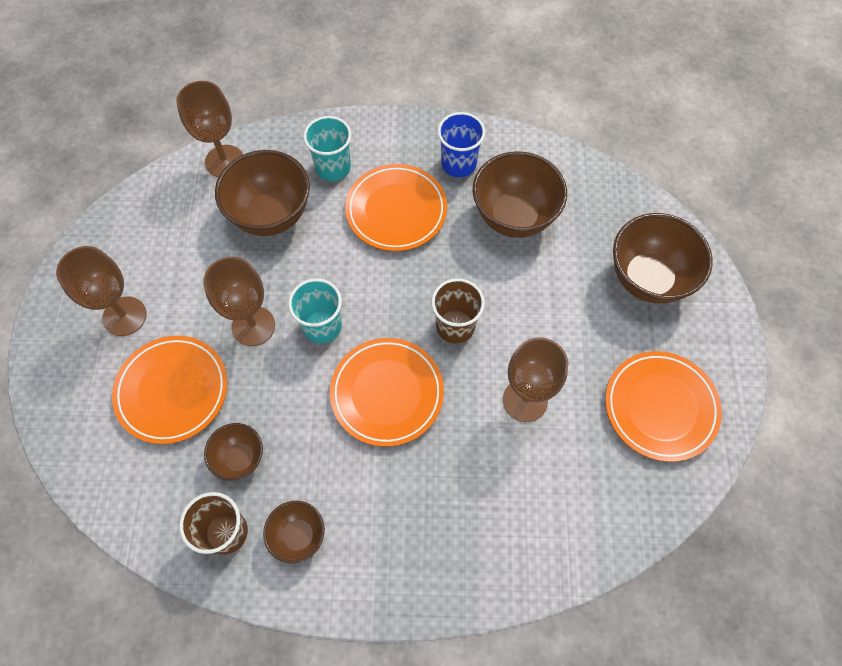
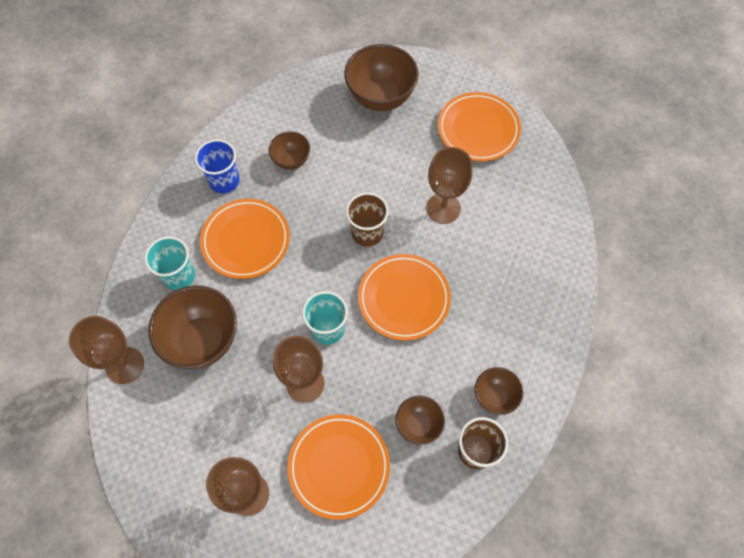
camera: 70 degrees left, 0 degrees up
(514, 216) = (291, 160): brown bowl -> brown bowl, size x0.55

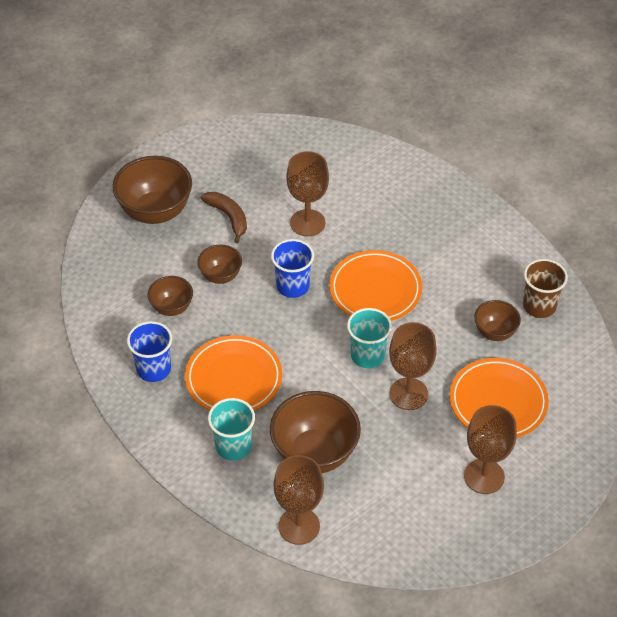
camera: 60 degrees left, 15 degrees down
(367, 233) = (292, 286): brown cup -> blue cup
(409, 149) = (228, 217): none -> brown banana
(478, 129) = (246, 162): orange plate -> none
(494, 396) = (502, 272): brown bowl -> brown bowl (220, 276)

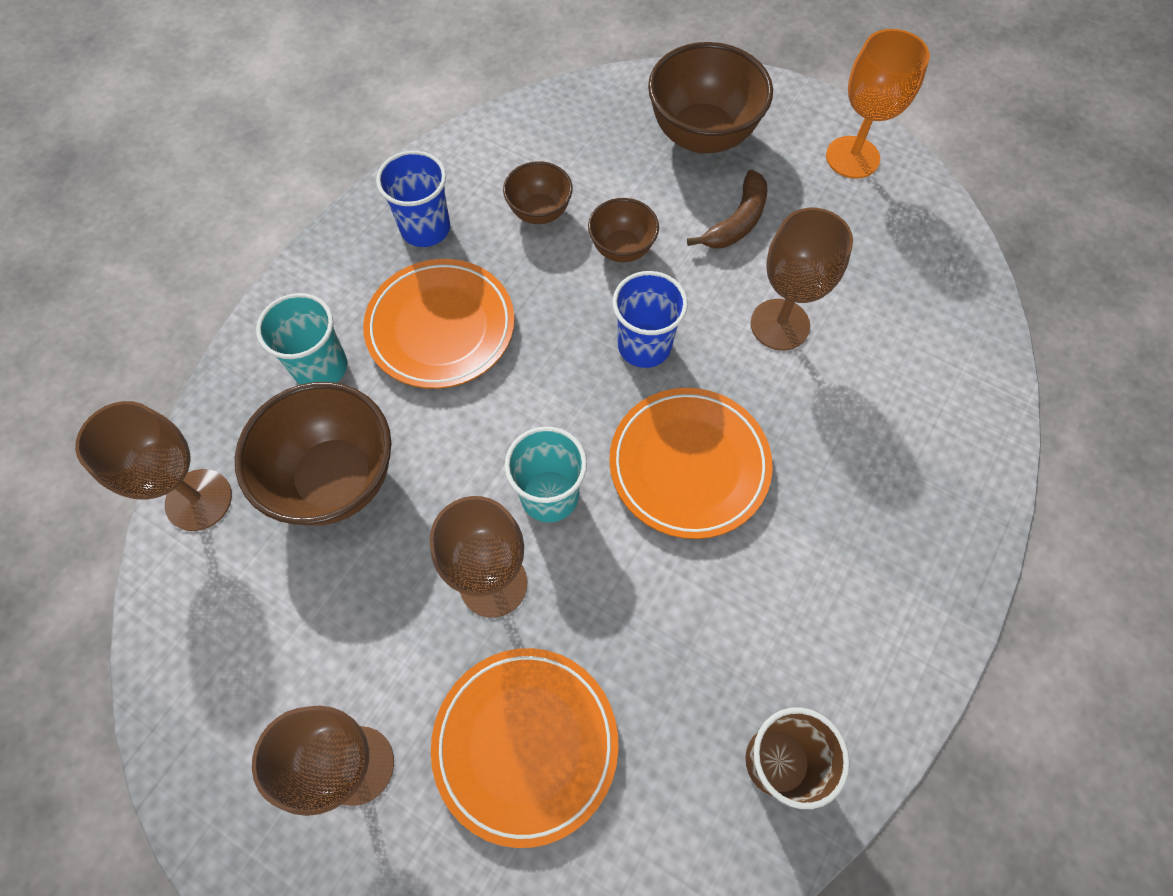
camera: 70 degrees right, 15 degrees up
(210, 150) = (852, 157): none -> orange goblet
(495, 332) = (680, 693): brown bowl -> none

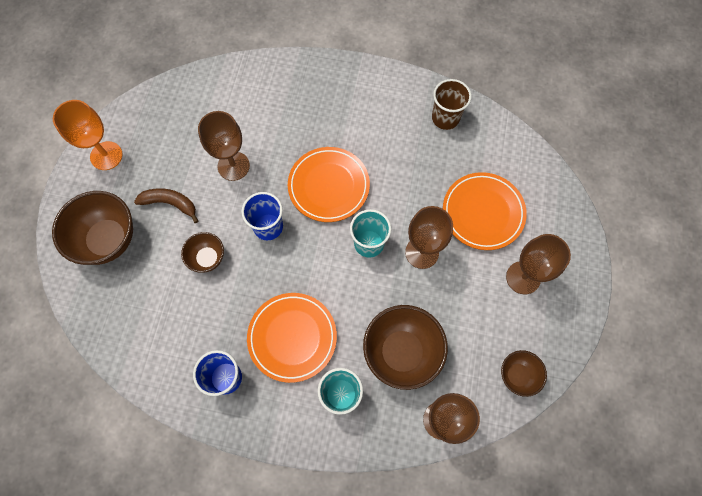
camera: 110 degrees left, 5 degrees up
(539, 212) = (194, 314): brown bowl -> brown bowl (517, 375)

